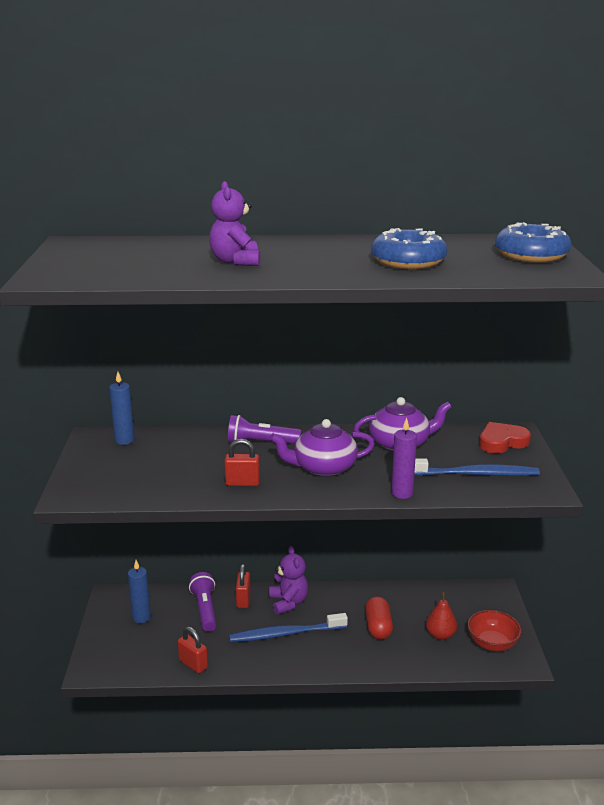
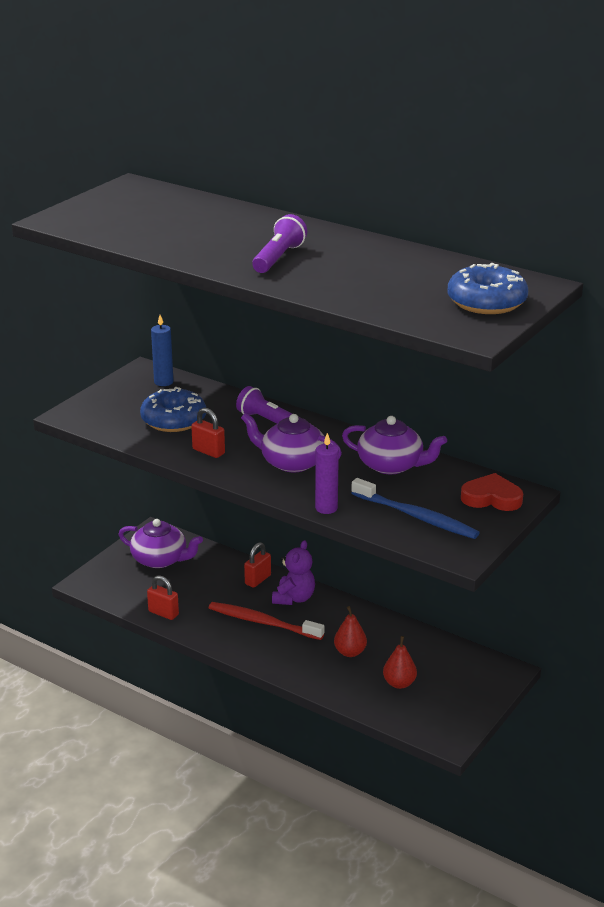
camera: 35 degrees right, 5 degrees up
(141, 617) = (160, 559): blue candle -> purple teapot
(193, 664) = (163, 613): red padlock -> red padlock turned 45 degrees counterclockwise
(205, 609) = (217, 574): purple flashlight -> purple flashlight (279, 258)
(236, 261) = (219, 239): purple teddy bear -> none
(285, 634) = (263, 622): blue toothbrush -> red toothbrush
(378, 627) = (350, 652): red capsule -> red pear
(408, 262) = (358, 278): blue donut -> blue donut (173, 420)
(492, 643) = (439, 711): red bowl -> none

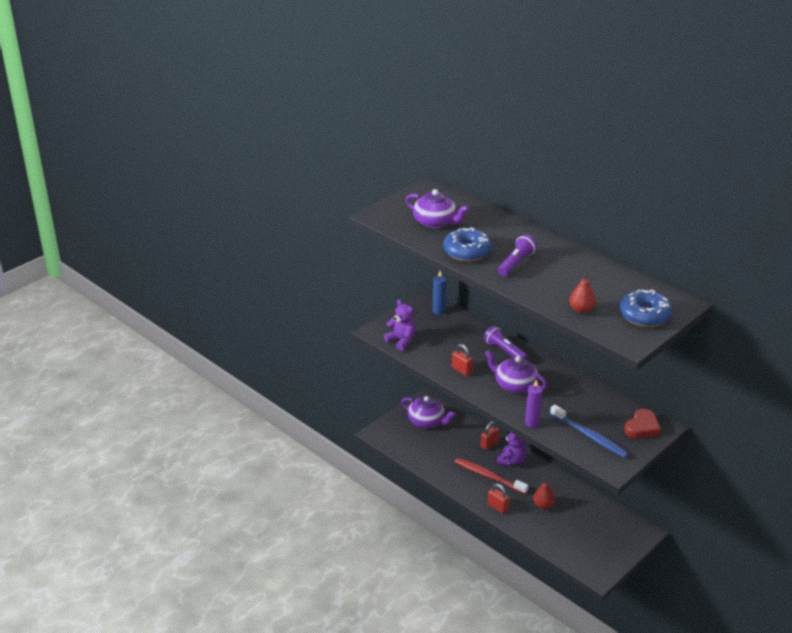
camera: 10 degrees right, 5 degrees up
(111, 423) = (401, 341): none -> purple teddy bear
(163, 613) = (425, 462): red padlock -> red padlock (497, 507)
(173, 420) = (442, 343): blue donut -> blue donut (467, 252)
(391, 465) = (580, 394): purple teapot -> purple teapot (435, 222)
(399, 683) = (572, 532): red pear -> red pear (581, 310)
(491, 498) = (642, 427): red heart -> red heart turned 105 degrees clockwise

